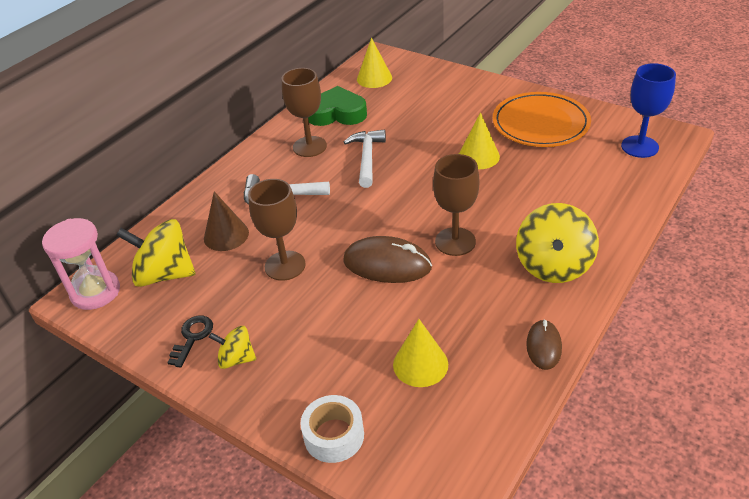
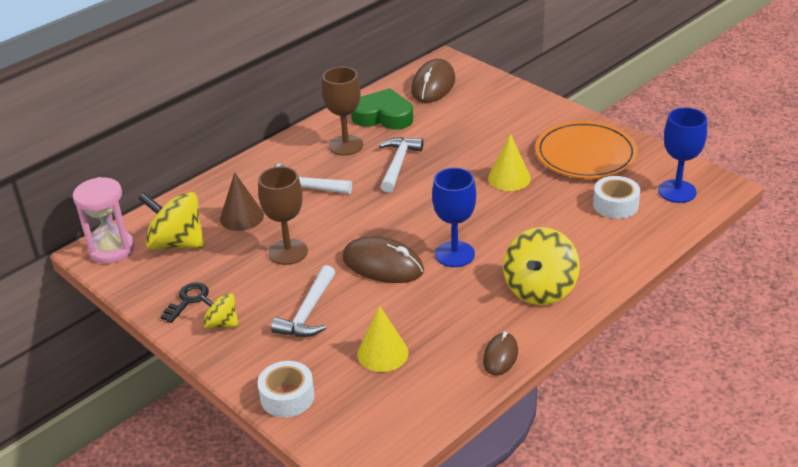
camera: 10 degrees right, 5 degrees down
(326, 330) = (308, 312): none -> white hammer
(374, 78) = (433, 85): yellow cone -> brown mouse
(455, 241) = (454, 254): brown goblet -> blue goblet
(589, 168) = (615, 205): none -> white tape

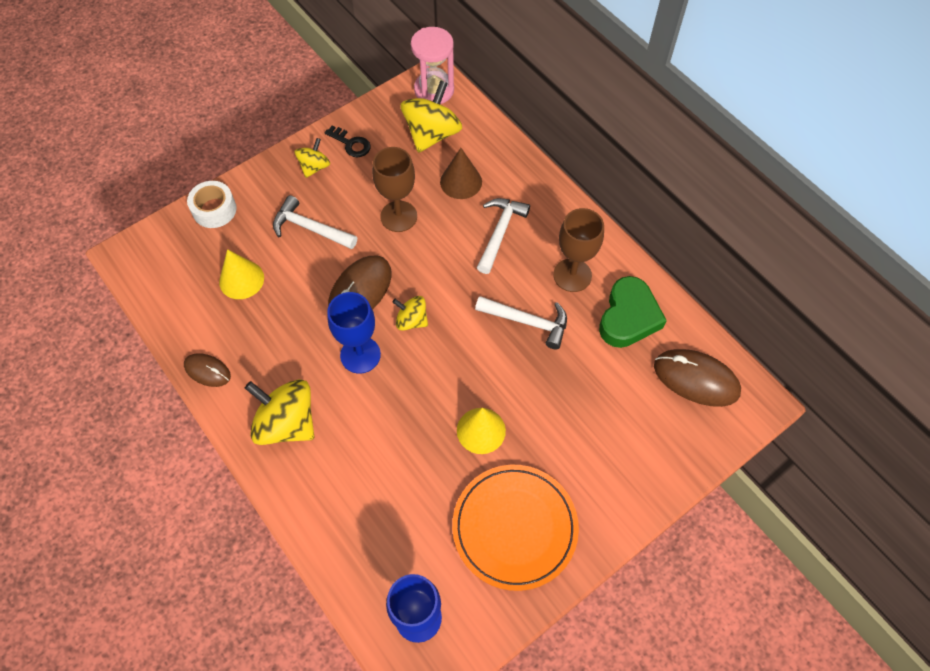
camera: 95 degrees right, 25 degrees up
(410, 228) = (411, 320): none -> yellow spinning top
(615, 205) = (407, 536): white tape -> none

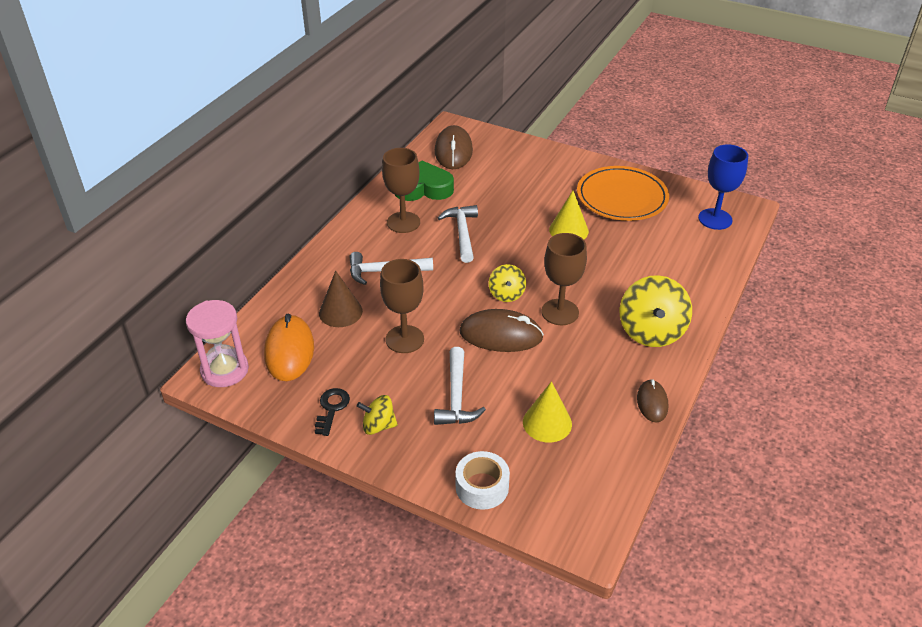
camera: 115 degrees left, 20 degrees down
(360, 355) = (560, 312): blue goblet -> brown goblet
(432, 134) = (289, 351): yellow spinning top -> orange mouse

